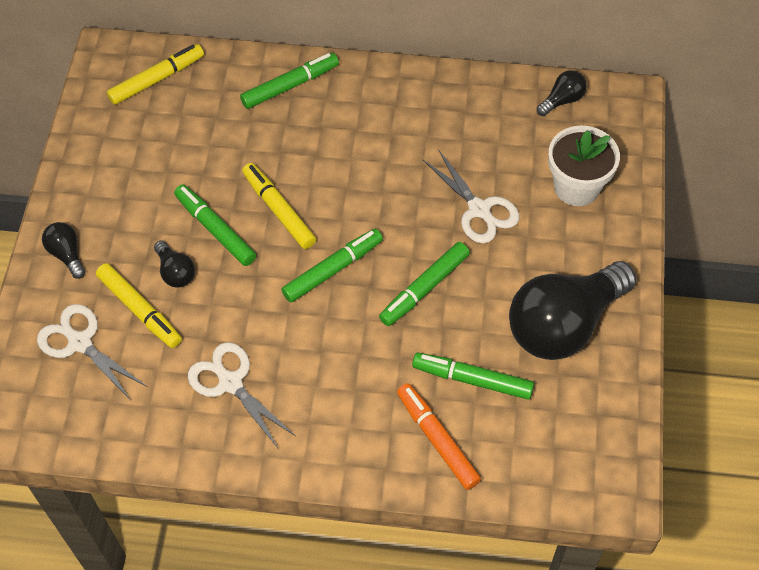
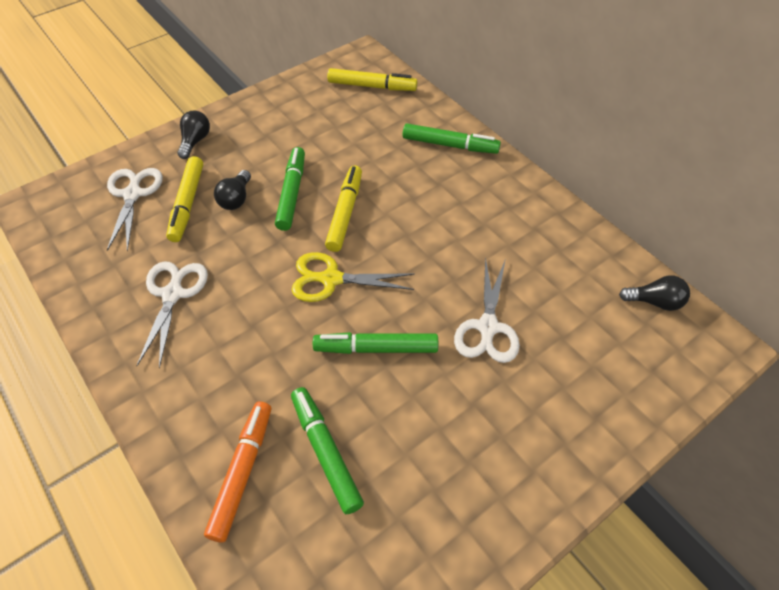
camera: 45 degrees right, 5 degrees down
(332, 269) = (330, 279): green marker -> yellow scissors
(564, 324) = (452, 480): black light bulb -> none
(576, 187) = (592, 377): white flower pot -> none

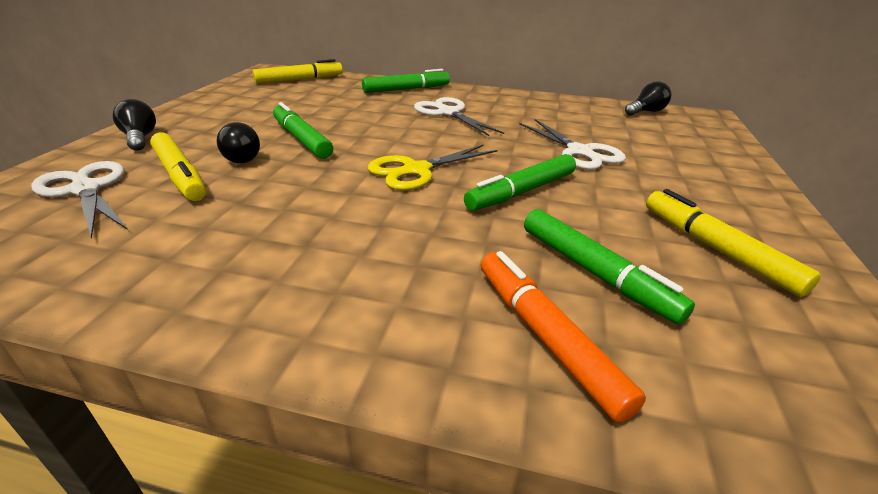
camera: 40 degrees left, 20 degrees down
(173, 293) = (243, 239): white scissors -> white scissors (448, 113)
(325, 452) = (595, 273): green marker -> green marker turned 150 degrees counterclockwise
(345, 213) = (371, 135): yellow marker -> yellow marker (716, 249)

